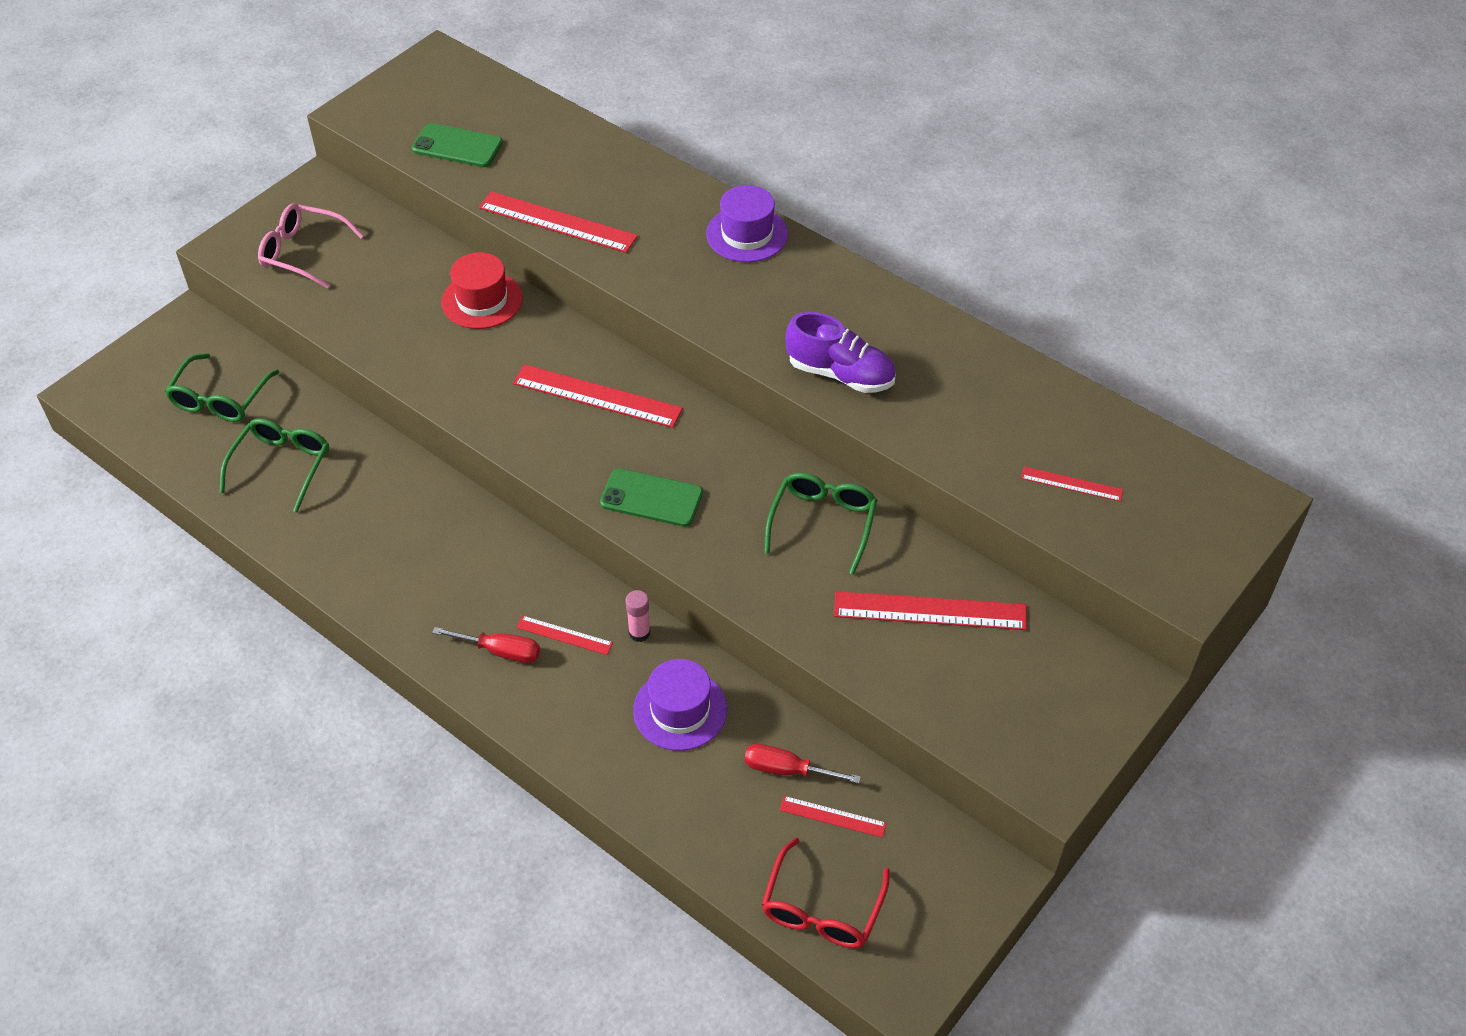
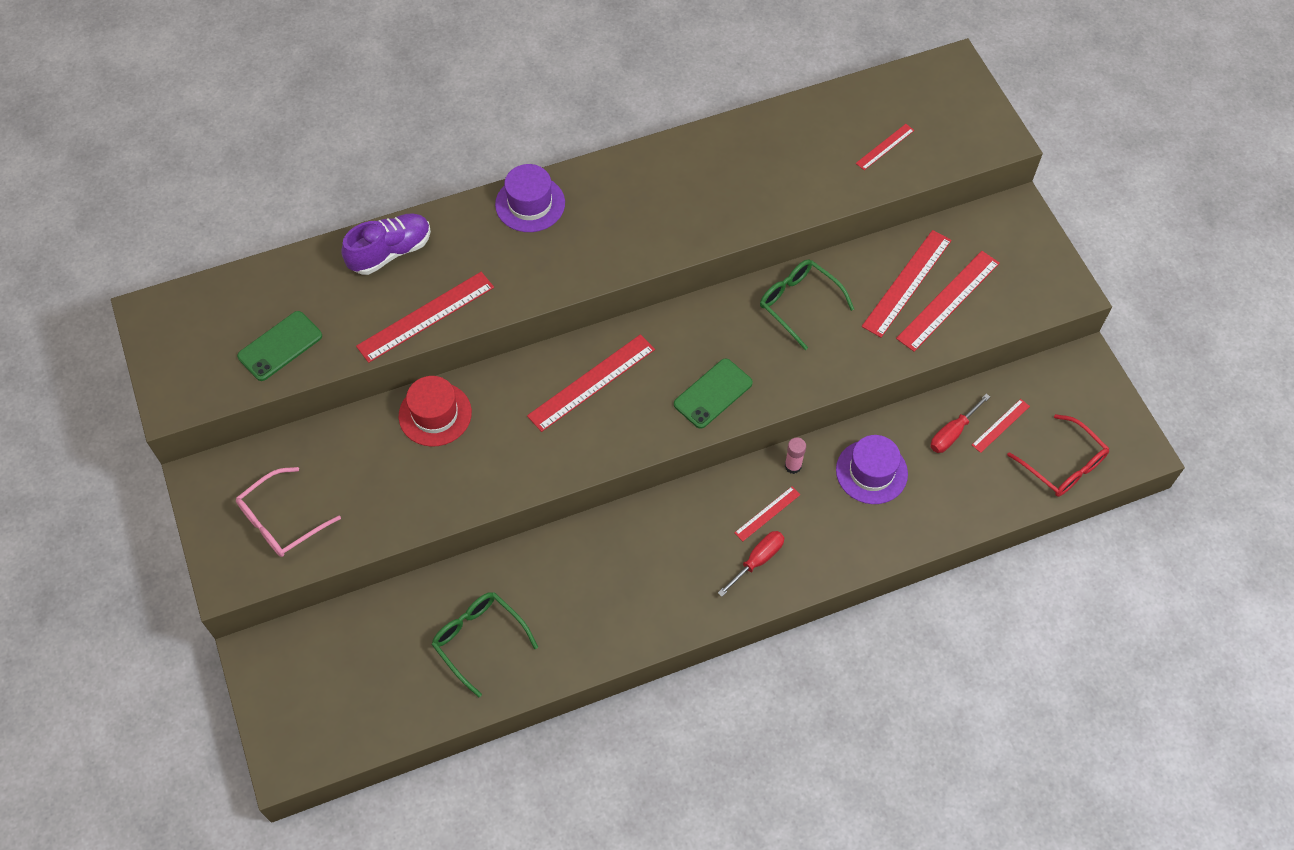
camera: 60 degrees left, 10 degrees up
(220, 399) = (371, 660): green glasses -> none
(840, 374) = (708, 218): purple shoe -> purple shoe (390, 252)
(936, 661) = (948, 300): none -> red ruler

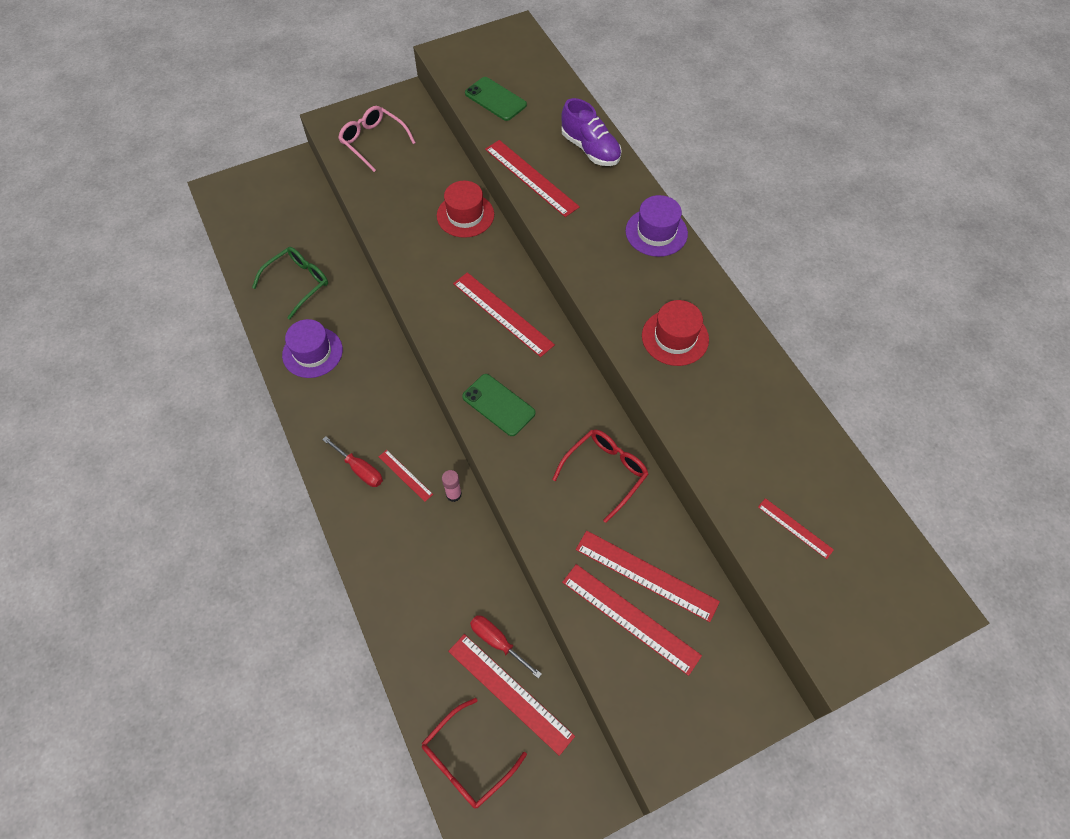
camera: 85 degrees right, 0 degrees up
(672, 206) = (675, 337): none -> red hat
(798, 304) = (605, 472): green glasses -> red glasses
(871, 472) = (450, 564): purple hat -> purple hat (312, 352)
(1000, 425) = (510, 693): red ruler -> red ruler, size x1.88

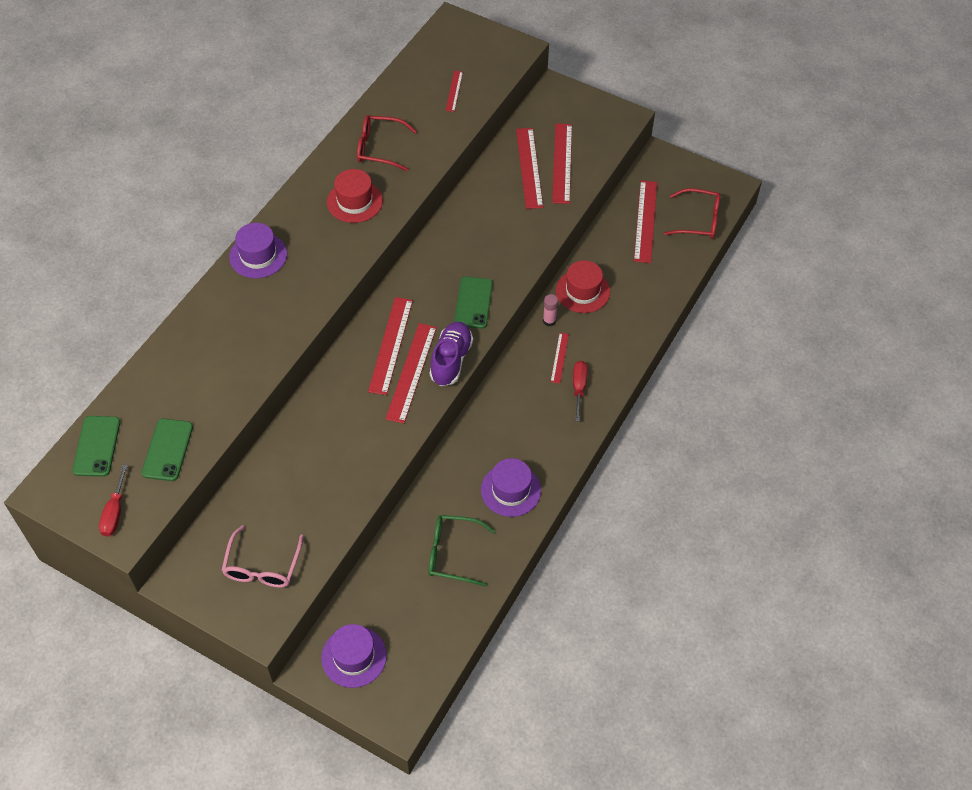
camera: 125 degrees left, 5 degrees down
(281, 188) = (354, 656): none -> purple hat
(465, 215) = (305, 431): red hat -> red hat (582, 291)
(497, 642) = (623, 242): red screwdriver -> red screwdriver (115, 512)
(531, 177) = (254, 367): red ruler -> red ruler (411, 372)
(533, 65) = (96, 446): none -> green phone
(590, 149) = (189, 343): purple shoe -> purple shoe (451, 360)
(605, 472) = (476, 219): red glasses -> red glasses (379, 148)

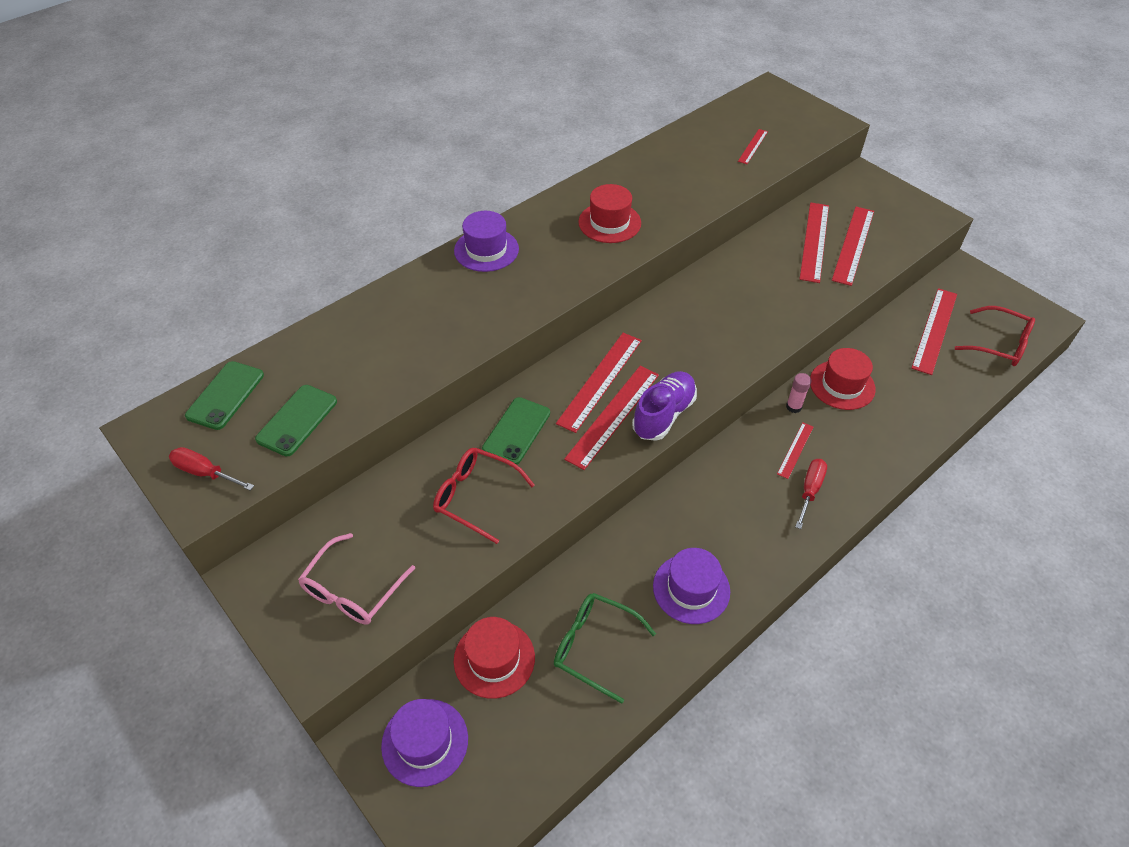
camera: 20 degrees right, 5 degrees down
(115, 512) = (205, 472): red screwdriver -> red screwdriver turned 90 degrees clockwise
(379, 148) = (654, 180): red glasses -> red glasses (475, 496)
(382, 585) = (494, 659): none -> red hat
(473, 303) = (710, 360): green phone -> green phone (516, 431)

